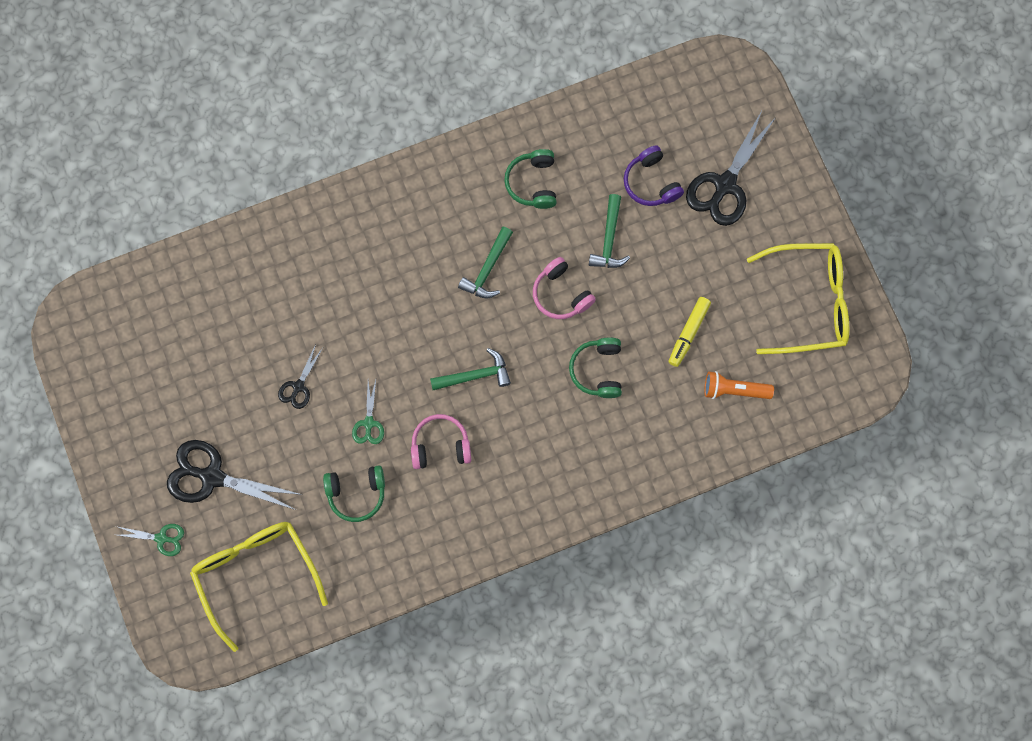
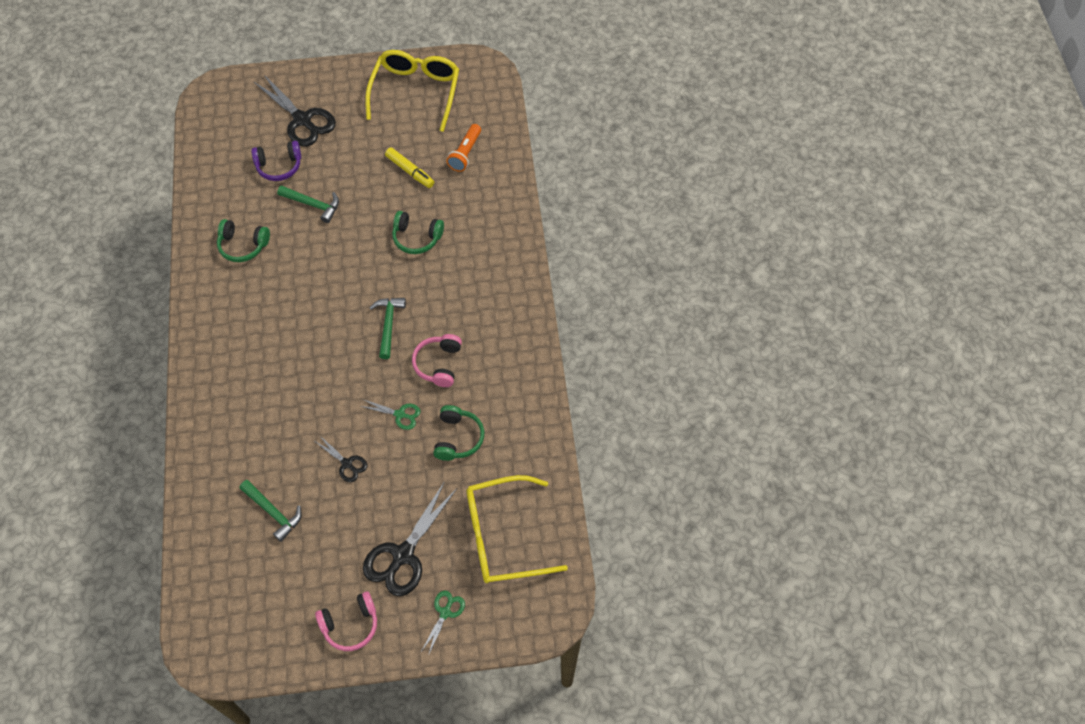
camera: 75 degrees left, 15 degrees down
(488, 269) = (302, 294): green hammer -> green hammer (273, 512)
(561, 294) = (344, 248): pink headphones -> pink headphones (350, 625)

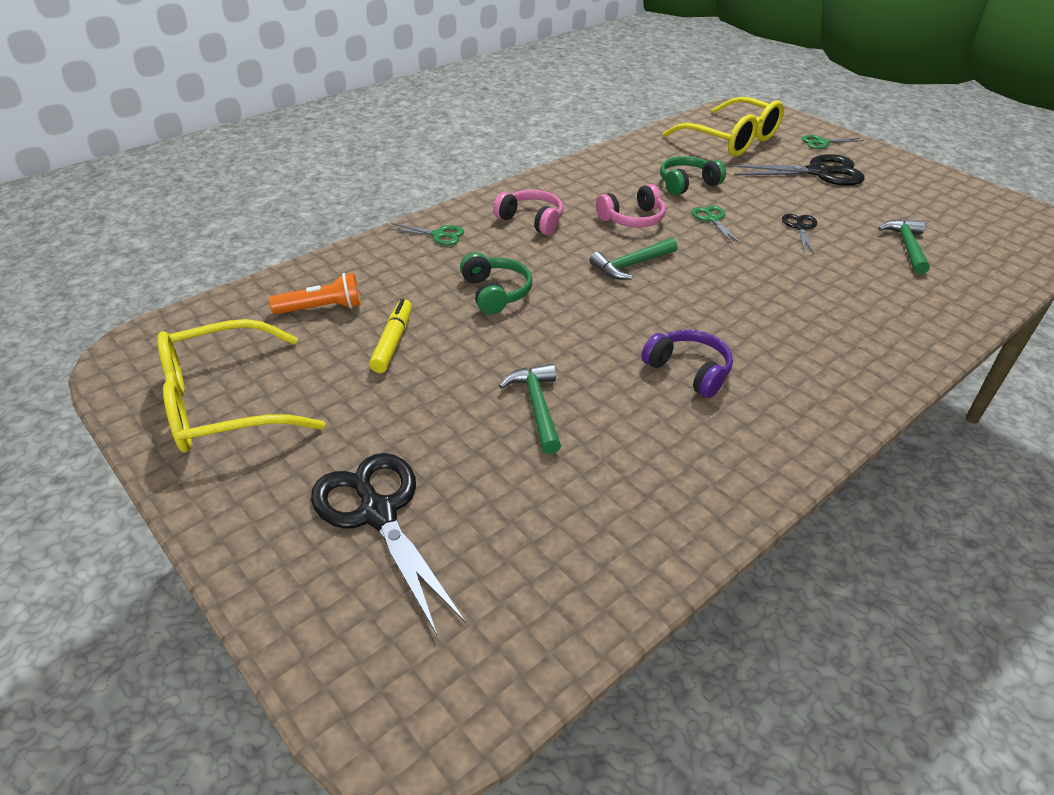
camera: 125 degrees left, 20 degrees down
(243, 245) = (680, 442): green headphones -> none
(279, 166) = (502, 486): purple headphones -> purple headphones (688, 371)
(302, 120) = (378, 513): black scissors -> black scissors turned 45 degrees counterclockwise
(350, 625) = (903, 174): pink headphones -> pink headphones (531, 220)
(502, 241) = (438, 235): none -> green scissors

